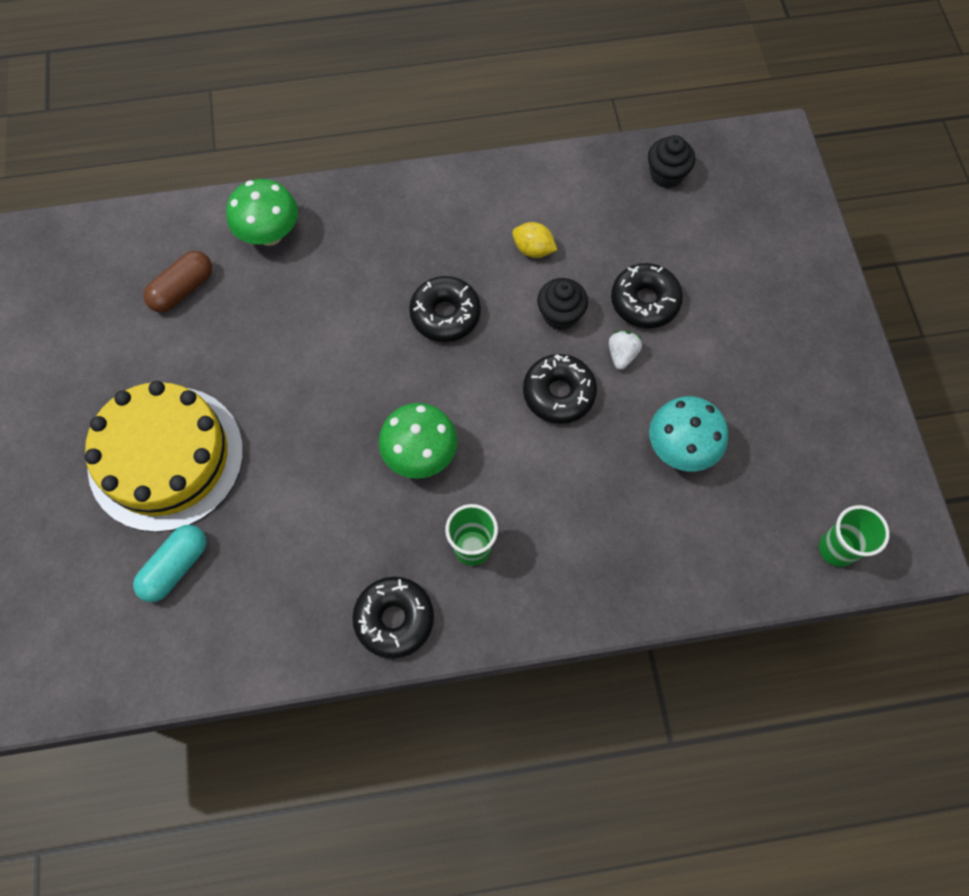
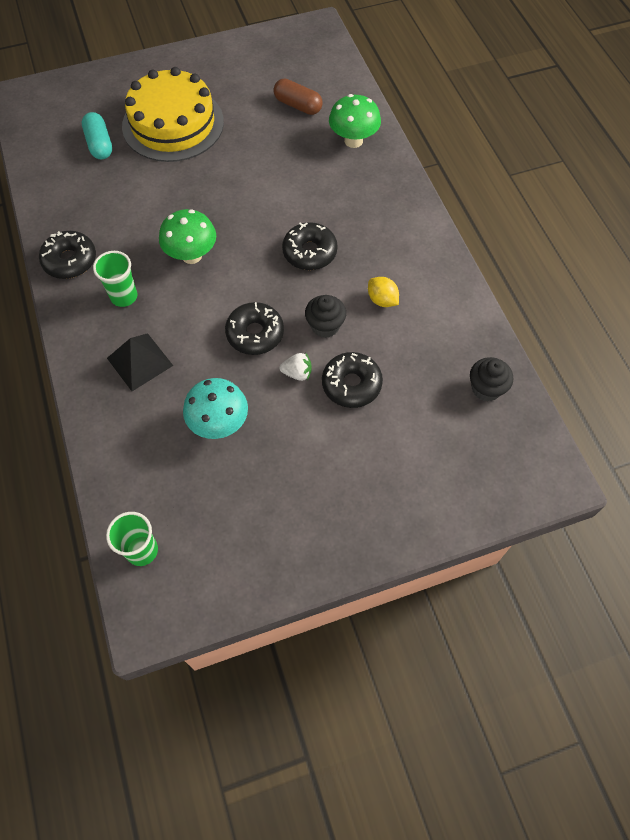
camera: 80 degrees right, 5 degrees down
(175, 567) = (99, 144): turquoise capsule -> turquoise capsule turned 45 degrees clockwise
(533, 249) = (382, 300): yellow lemon -> yellow lemon turned 60 degrees counterclockwise
(580, 534) = (140, 361): none -> black pyramid

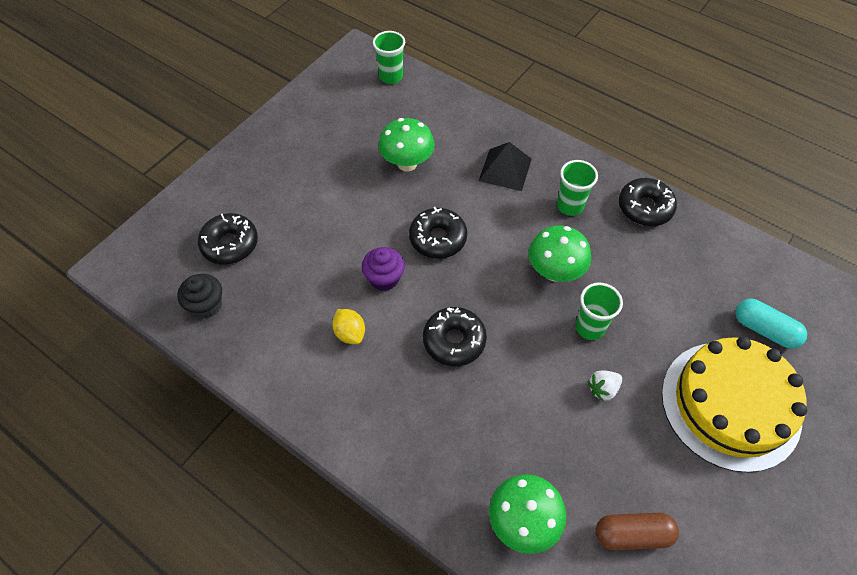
camera: 145 degrees right, 5 degrees down
(208, 207) = (590, 327): none -> green cup
(219, 423) = (407, 163): turquoise mushroom -> green mushroom
(297, 373) = (377, 228): white strawberry -> white strawberry (603, 389)
(325, 326) = (384, 278): black cupcake -> purple cupcake
(351, 384) = (327, 244): black donut -> black donut (230, 244)
(382, 300) = (350, 333): yellow lemon -> yellow lemon turned 45 degrees clockwise

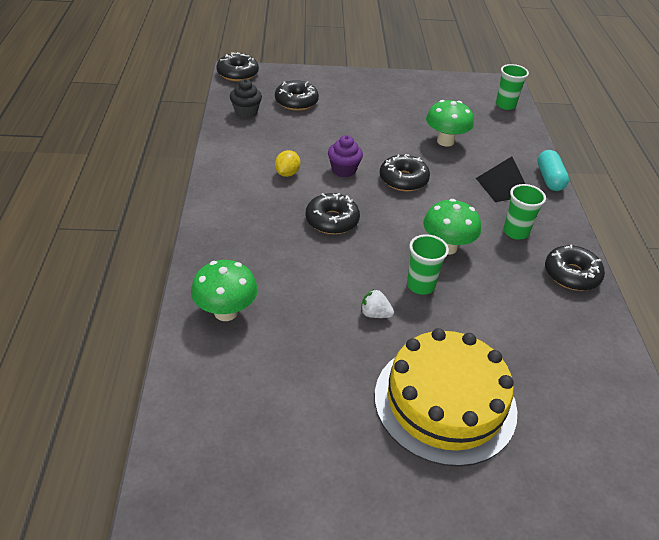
camera: 50 degrees right, 15 degrees down
(119, 266) = (237, 73): none -> black donut
(632, 534) = (268, 379): brown capsule -> none
(764, 330) = (547, 400): turquoise capsule -> turquoise capsule (549, 179)

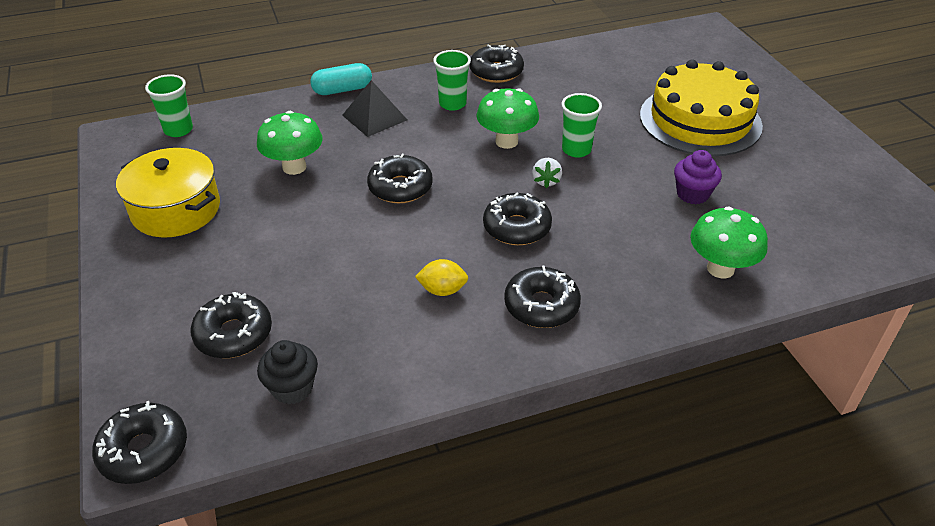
camera: 105 degrees left, 0 degrees up
(248, 208) = (541, 306): none -> black donut
(343, 170) = (406, 240): purple cupcake -> purple cupcake (692, 194)
(375, 314) = (637, 170): white strawberry -> white strawberry (546, 181)
(415, 96) = (176, 210): none -> yellow pot

